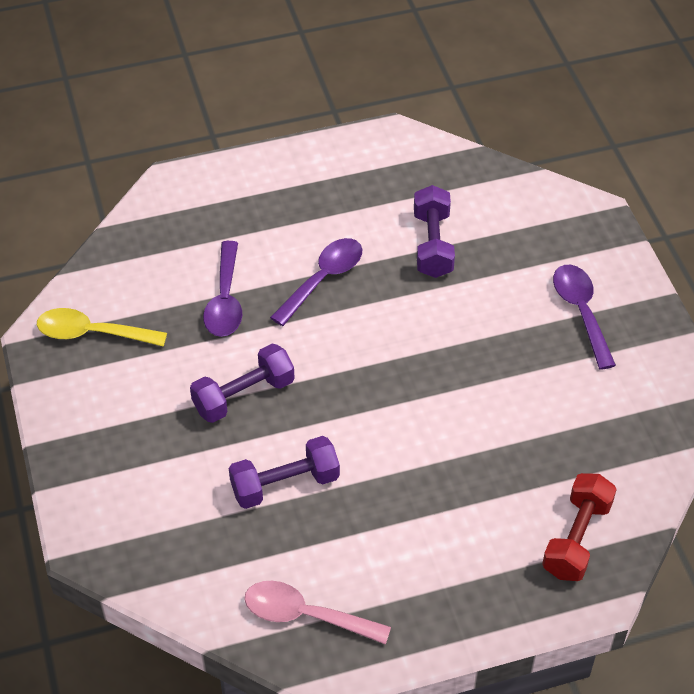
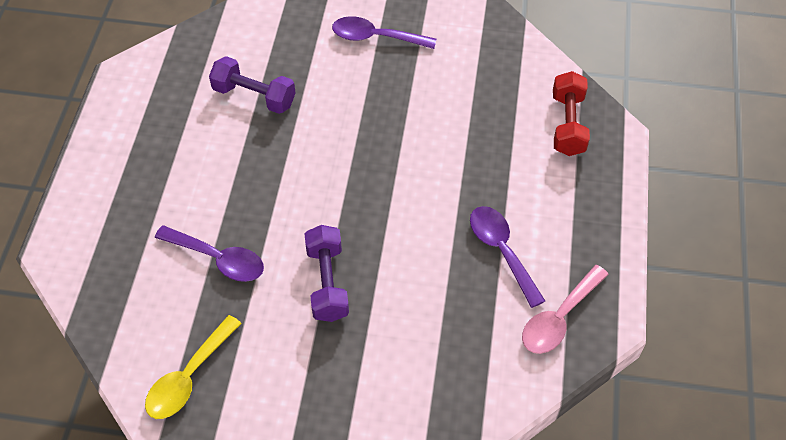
camera: 65 degrees left, 5 degrees up
(285, 484) = (431, 286): purple dumbbell -> none
(323, 279) = (241, 181): purple spoon -> purple spoon (501, 251)
(576, 538) = (567, 124): red dumbbell -> red dumbbell turned 45 degrees clockwise

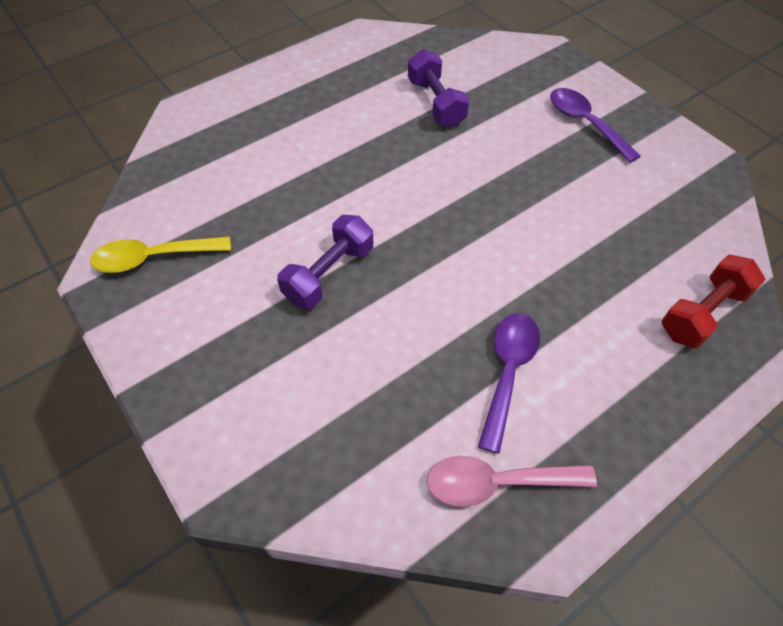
camera: 45 degrees right, 0 degrees up
(218, 259) = (274, 193): purple spoon -> none

